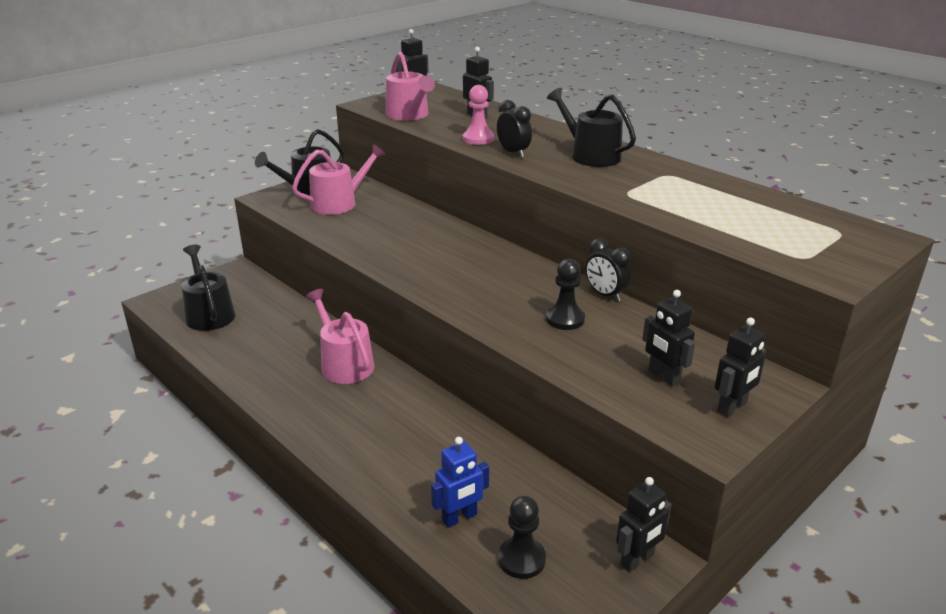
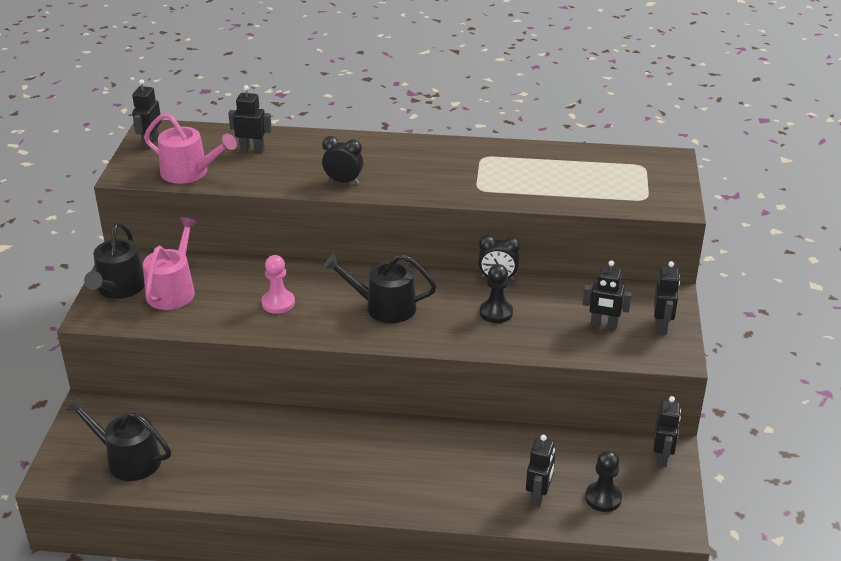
camera: 40 degrees left, 5 degrees up
(344, 364) = (314, 437): pink watering can -> none
(460, 517) = (538, 496): blue robot -> black robot
(478, 139) = (293, 177): pink pawn -> pink pawn (278, 303)
(591, 155) = (405, 159): black watering can -> black watering can (384, 307)

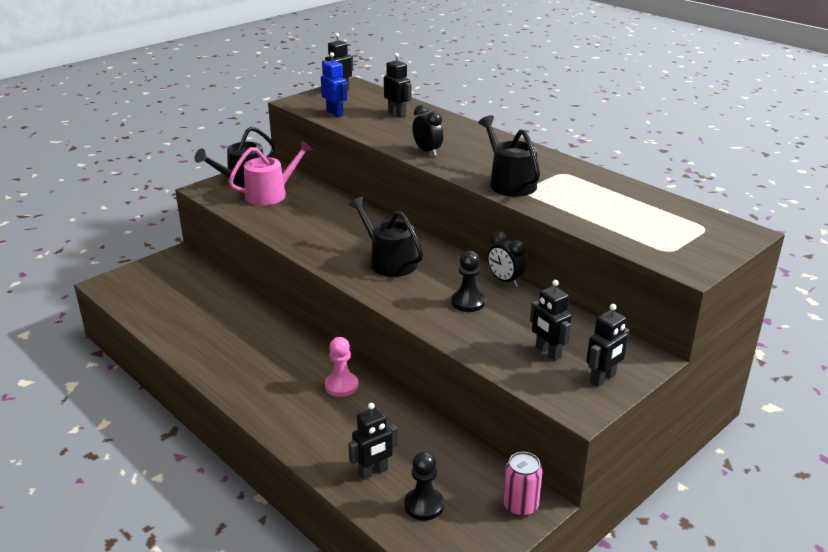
camera: 40 degrees right, 5 degrees down
(128, 459) = (154, 296): black watering can -> black watering can (509, 183)
(189, 172) = (335, 113): pink watering can -> blue robot
(278, 303) = (322, 228): pink pawn -> pink pawn (341, 386)
(662, 457) = (520, 506): black robot -> pink can

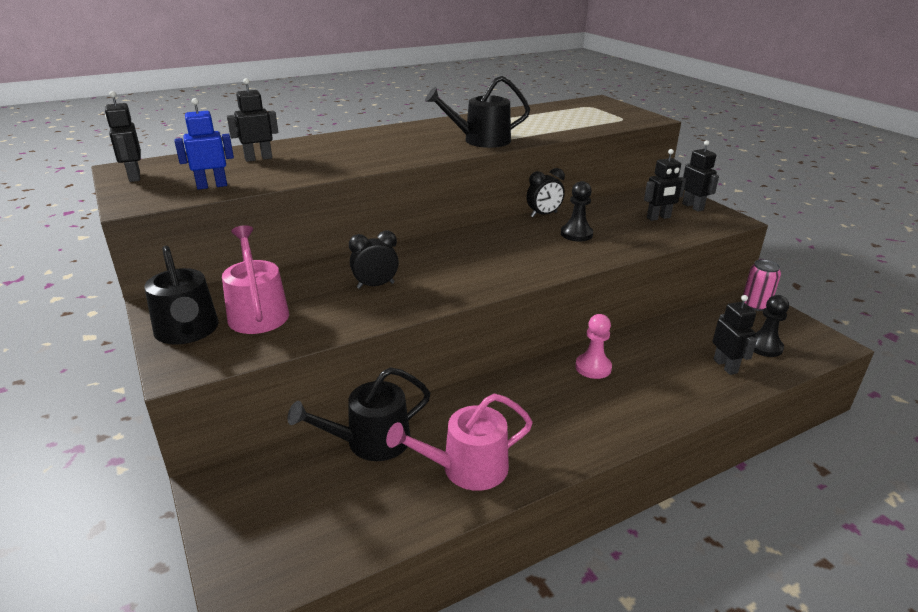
camera: 75 degrees left, 0 degrees up
(202, 338) = (467, 468): none -> pink watering can
(389, 261) = (485, 258): black watering can -> black watering can (370, 441)
(427, 151) = (382, 158): black clock -> black clock (375, 285)

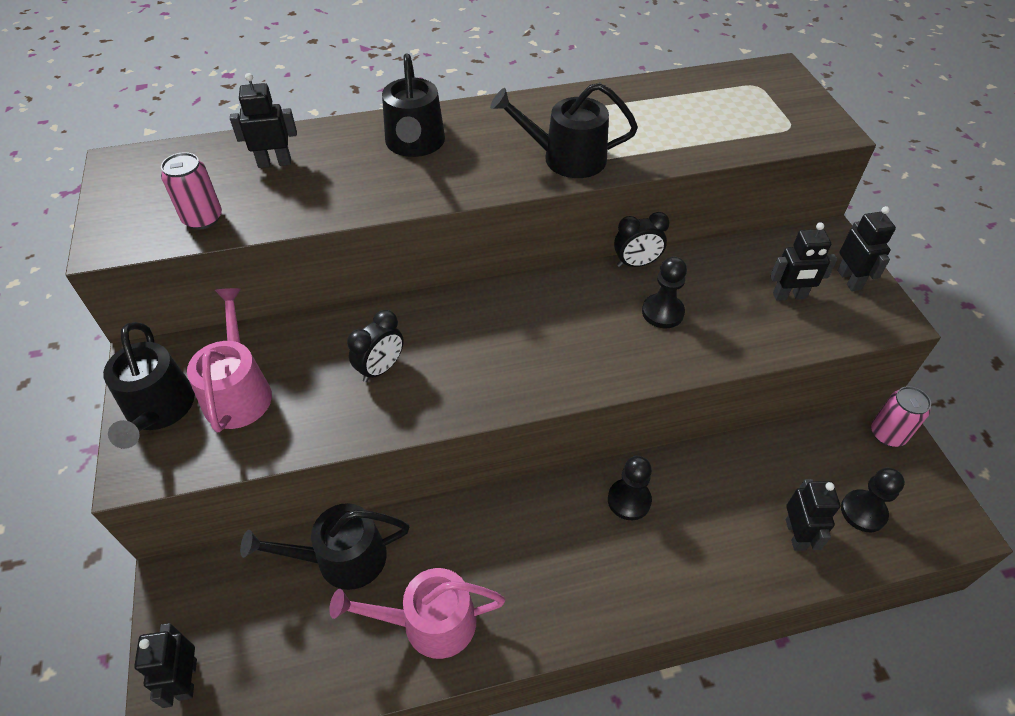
camera: 15 degrees right, 20 degrees up
(134, 177) = (125, 184): black robot -> black robot (187, 679)
(212, 186) = (203, 218): blue robot -> pink can
(365, 143) = (415, 144): none -> black watering can
(375, 285) = (381, 369): black clock -> black clock turned 135 degrees clockwise
(593, 367) = (629, 500): pink pawn -> black pawn

